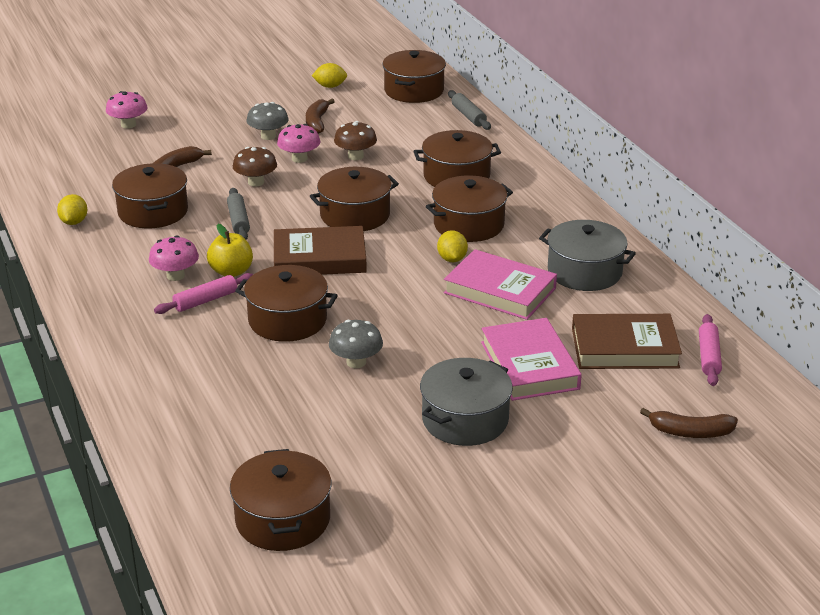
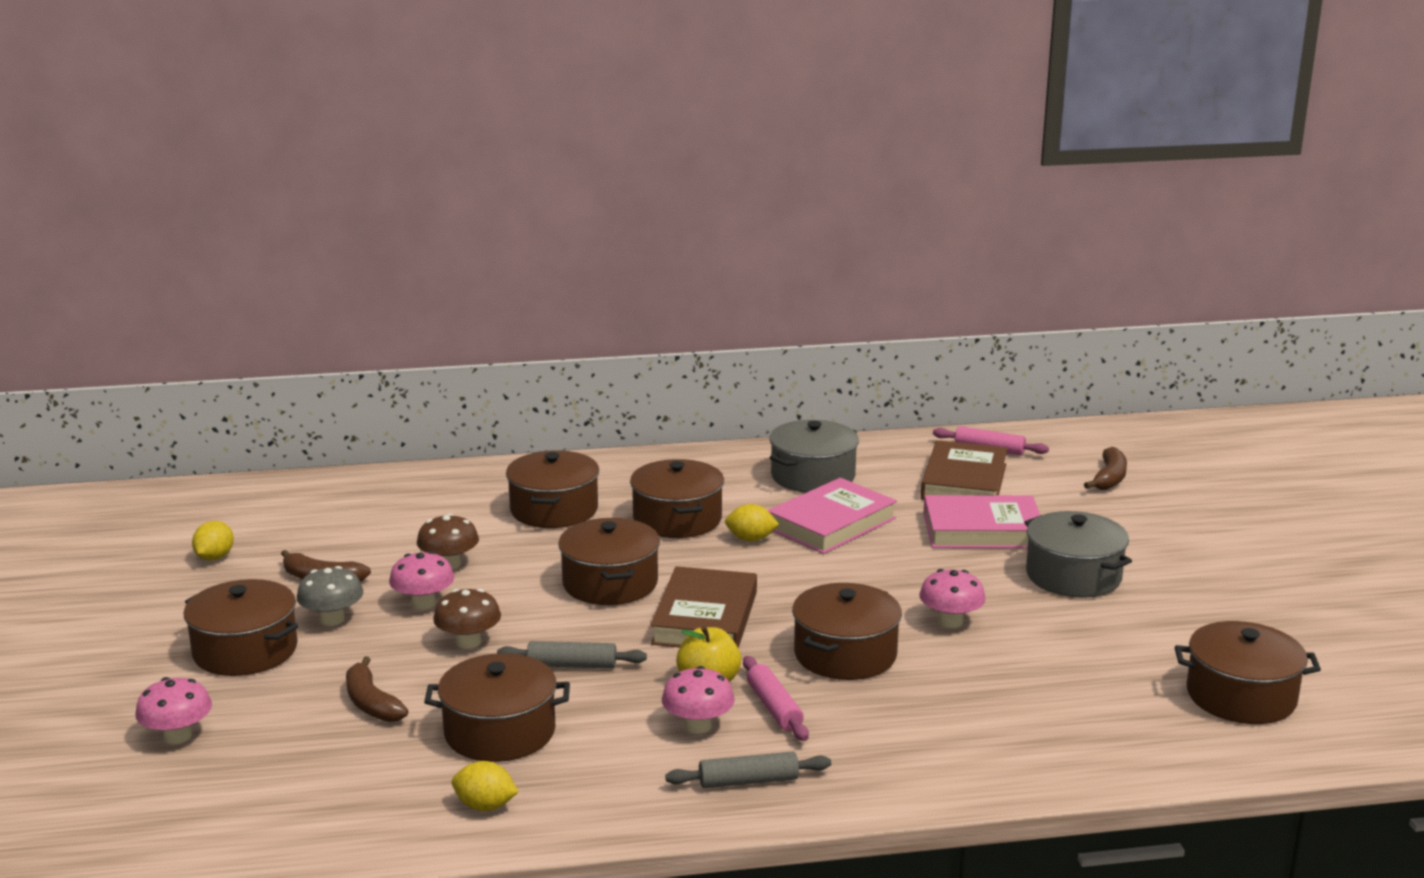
camera: 75 degrees left, 10 degrees down
(356, 362) = (950, 621): grey mushroom -> pink mushroom
(414, 90) = (290, 503): brown pot -> brown pot (245, 651)
(468, 116) = (399, 481): grey rolling pin -> grey rolling pin (748, 781)

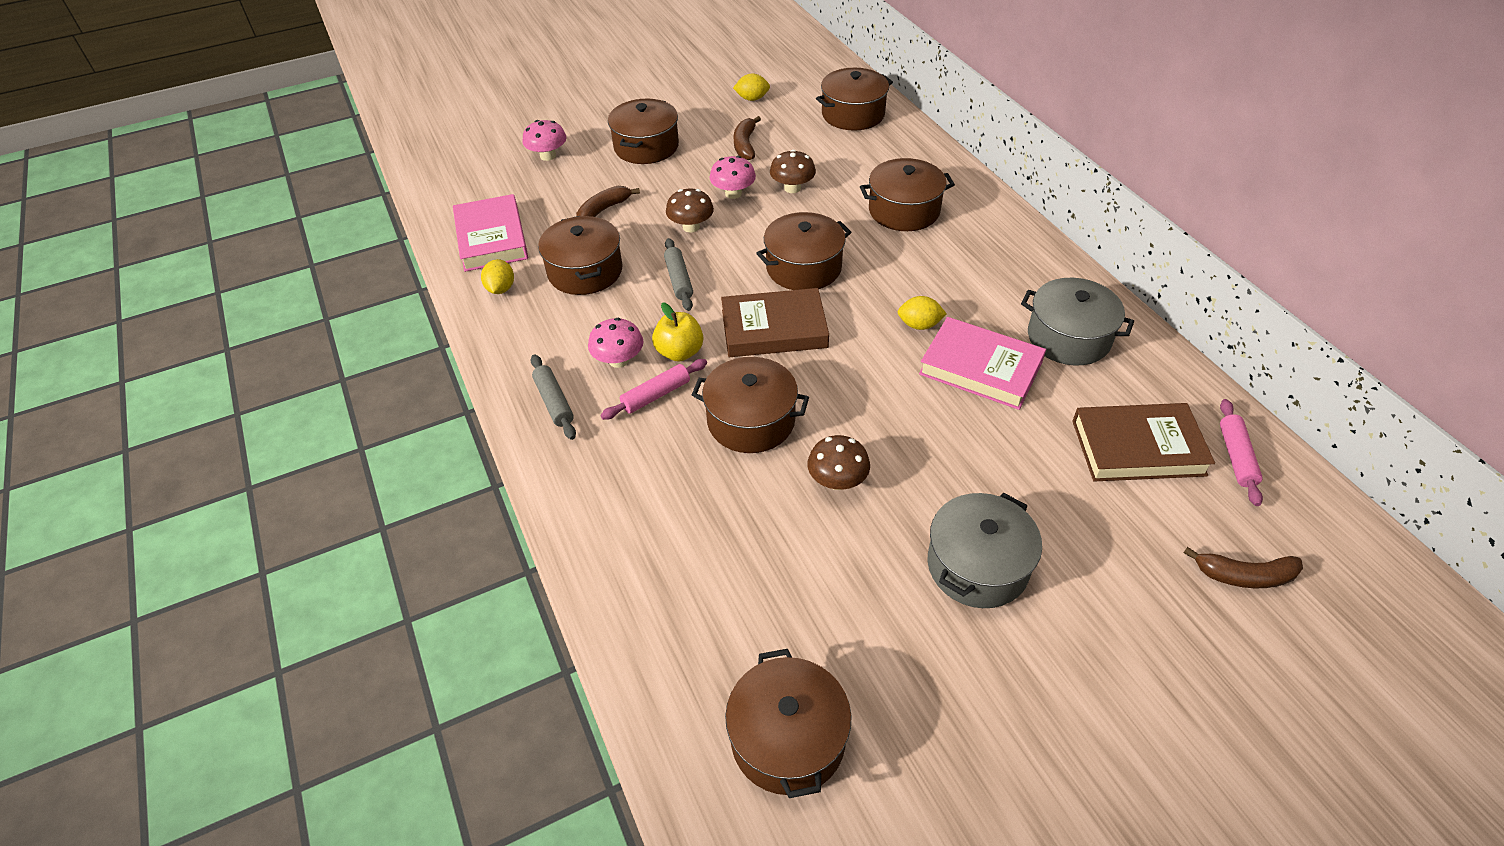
camera: 75 degrees right, 25 degrees up
(332, 619) = (696, 165): grey mushroom -> none
(677, 519) = (929, 276): brown pot -> brown pot (853, 114)
(751, 539) = (919, 325): yellow lemon -> yellow lemon turned 75 degrees counterclockwise
(950, 621) = (837, 481): pink mushroom -> brown mushroom
(982, 530) = (1035, 478): pink book -> pink book (491, 238)

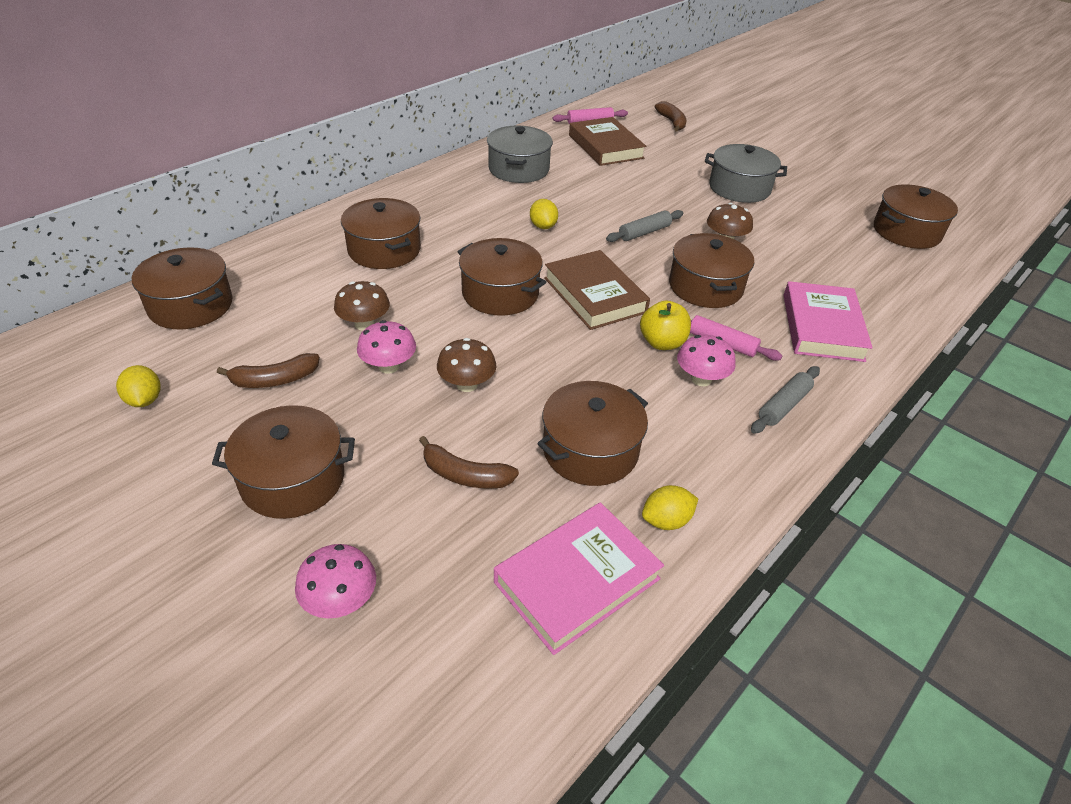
camera: 115 degrees left, 5 degrees down
(679, 280) = (563, 370): grey rolling pin -> grey rolling pin (644, 232)
(980, 368) = (574, 198): pink book -> pink book (822, 327)

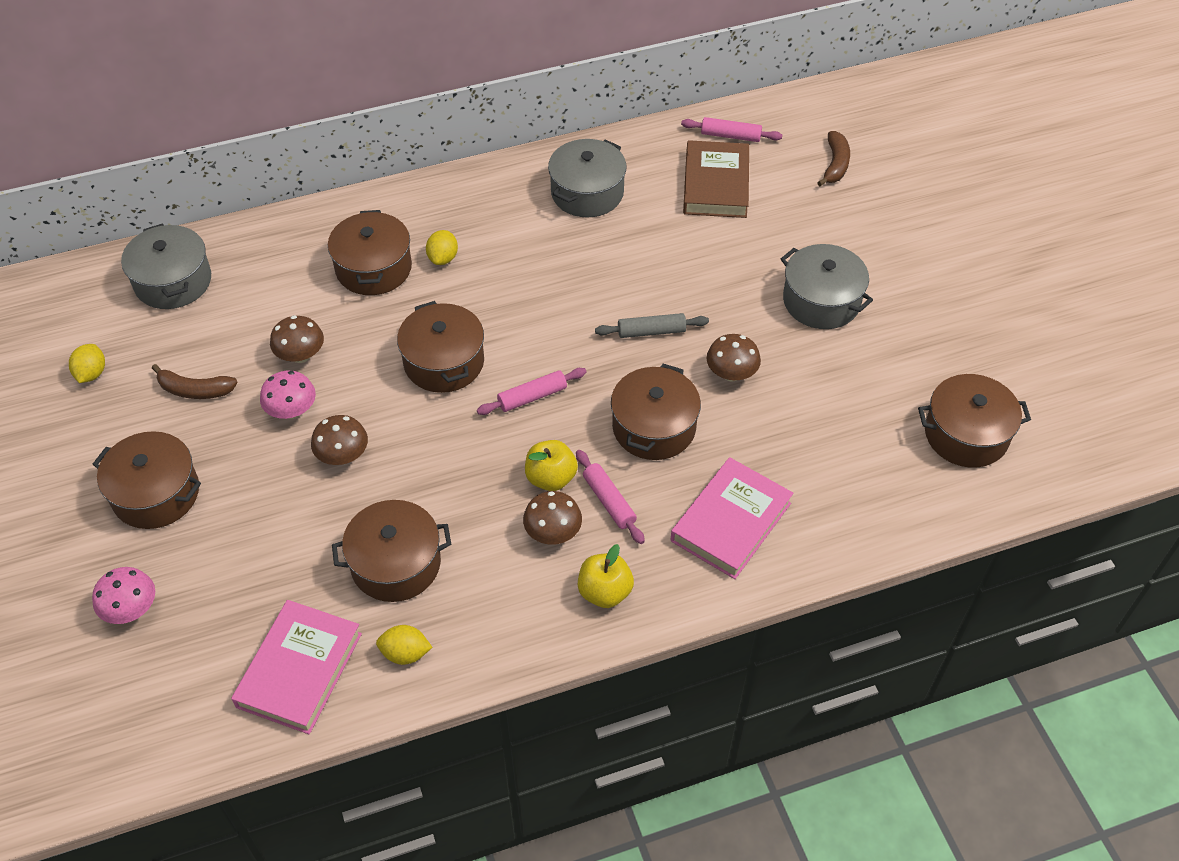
camera: 30 degrees right, 10 degrees up
(191, 305) = (173, 281): brown pot -> grey pot
(465, 475) = (281, 544): brown banana -> none
(543, 226) = (550, 287): yellow lemon -> yellow lemon (443, 258)
(577, 580) = (299, 670): pink book -> pink book turned 60 degrees counterclockwise
(594, 295) = (532, 397): brown book -> pink rolling pin
(701, 379) = (553, 532): pink mushroom -> brown mushroom
(783, 405) = (605, 592): grey rolling pin -> yellow apple

